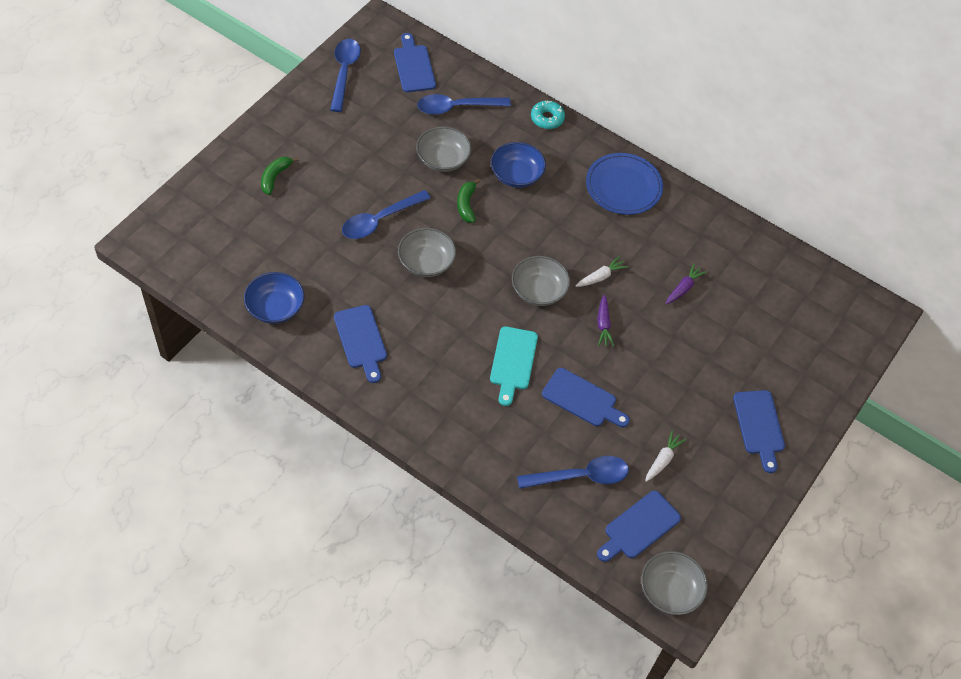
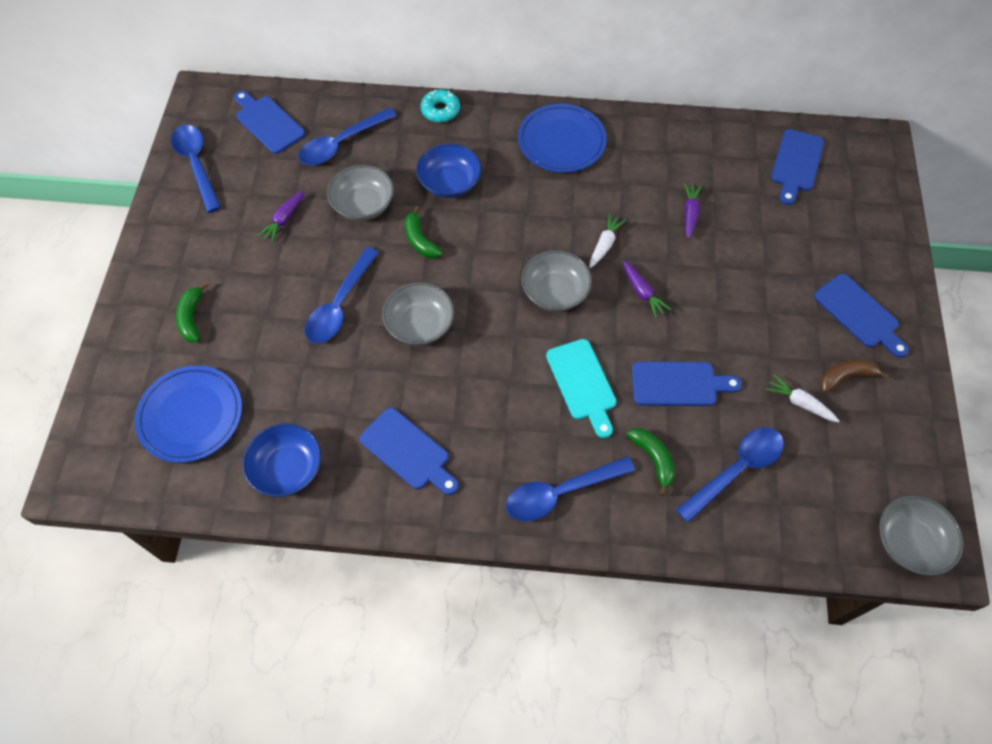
camera: 25 degrees left, 5 degrees up
(235, 241) = (190, 415): none -> blue plate
(379, 142) = (284, 220): none -> purple carrot
(445, 422) = (560, 493): none -> blue spoon
(526, 437) = (653, 459): none -> green banana
(639, 527) = (830, 490): blue cutting board -> blue cutting board (796, 164)
(663, 459) = (799, 403): white carrot -> white carrot turned 60 degrees counterclockwise
(712, 462) = (845, 377): none -> brown banana

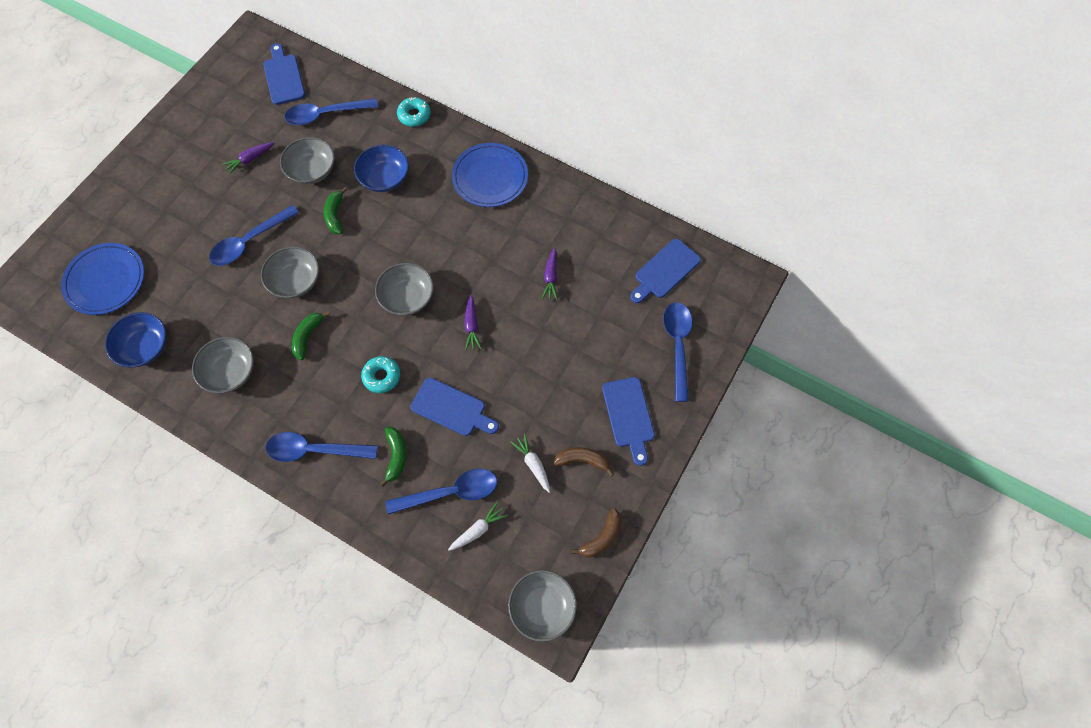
camera: 25 degrees right, 5 degrees up
(192, 318) = (146, 209): green banana -> green banana (307, 336)
(197, 165) = (215, 91): blue spoon -> blue spoon (677, 345)
(408, 452) = (230, 372): blue cutting board -> grey bowl
(582, 383) = (382, 376): turquoise cutting board -> turquoise donut
(604, 244) = (468, 275): white carrot -> white carrot (478, 530)
(690, 213) = (551, 277): purple carrot -> purple carrot turned 150 degrees clockwise
(917, 444) = (602, 537): none -> brown banana

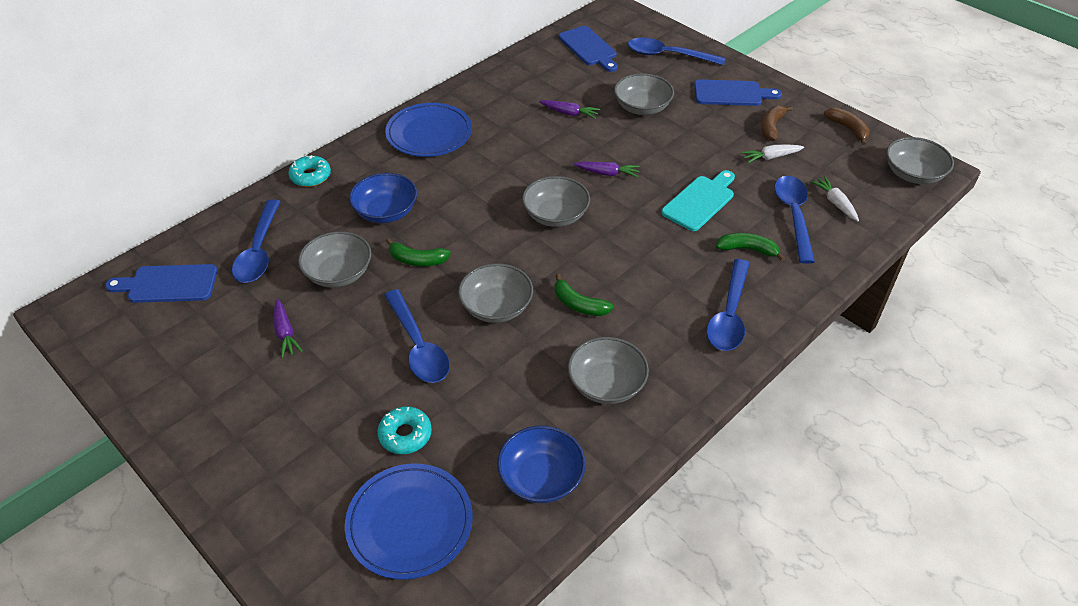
camera: 75 degrees left, 20 degrees down
(382, 376) = (649, 248): turquoise donut -> turquoise donut (405, 435)
(452, 409) = (700, 201): blue cutting board -> turquoise cutting board
(579, 337) = (642, 107): none -> grey bowl

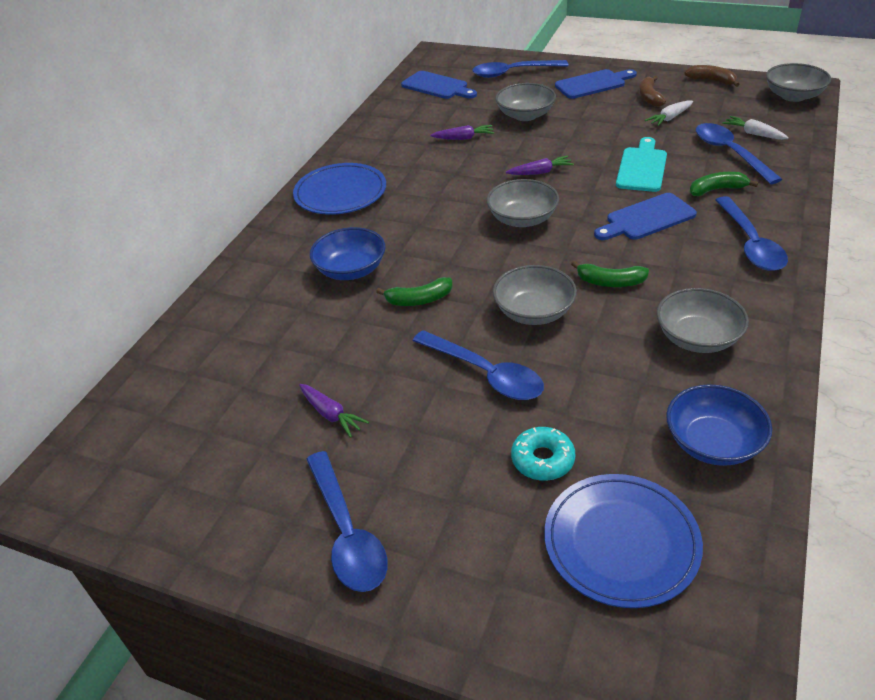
camera: 20 degrees left, 5 degrees down
(168, 284) = (155, 417): blue cutting board -> blue cutting board (646, 218)
(259, 251) = (239, 349): blue spoon -> blue spoon (347, 533)
(310, 176) = (244, 265): turquoise donut -> none
(338, 273) = (345, 339): grey bowl -> none

